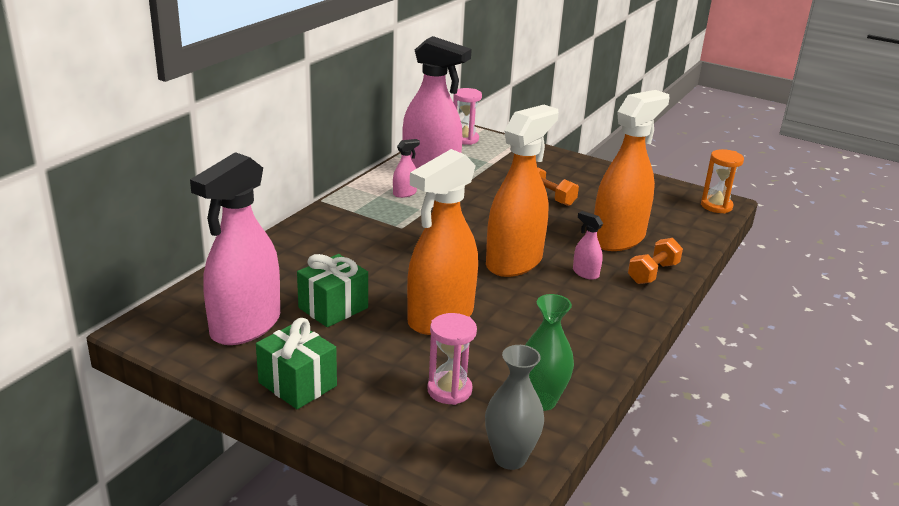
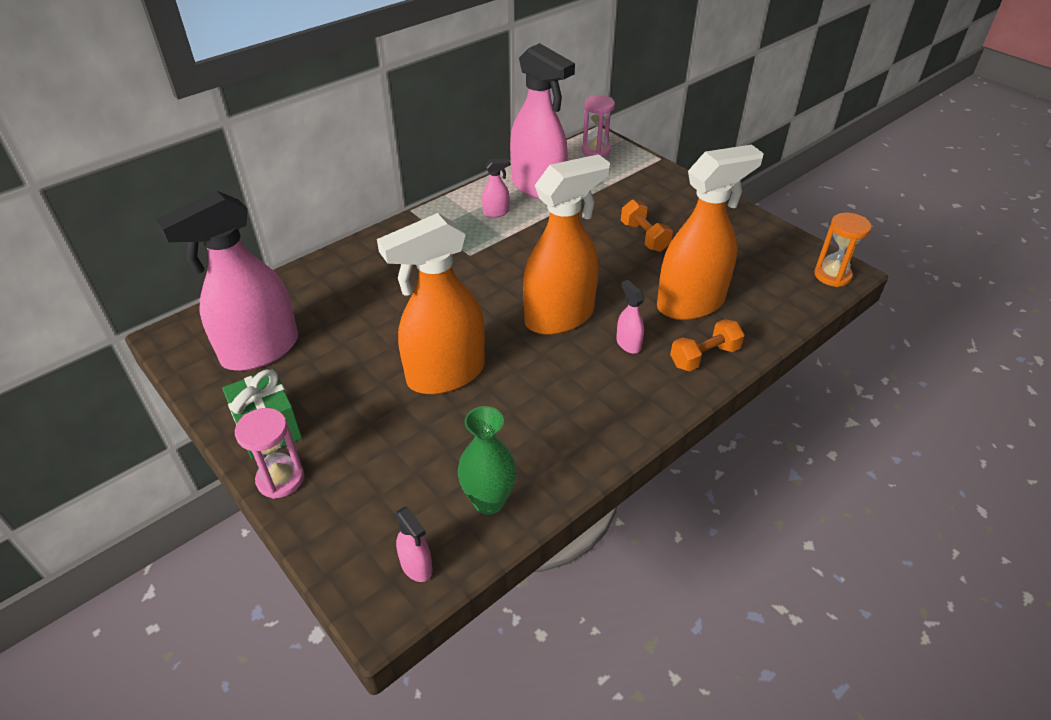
camera: 20 degrees right, 15 degrees up
(333, 308) = (350, 343): green gift -> none
(449, 390) = (404, 467): pink hourglass -> pink hourglass (280, 479)
(510, 458) = (416, 566): grey vase -> pink spray bottle

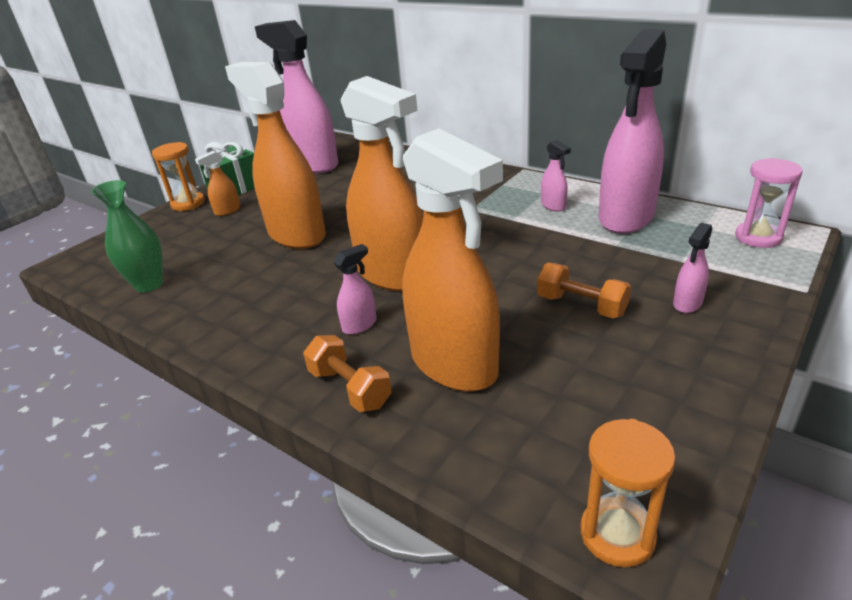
camera: 80 degrees right, 10 degrees down
(280, 479) = (188, 204): pink hourglass -> orange hourglass
(337, 435) = (227, 211): none -> orange spray bottle
(416, 566) = (95, 268): pink spray bottle -> pink spray bottle (687, 303)
(644, 237) = (581, 306): orange dumbbell -> orange dumbbell turned 75 degrees clockwise

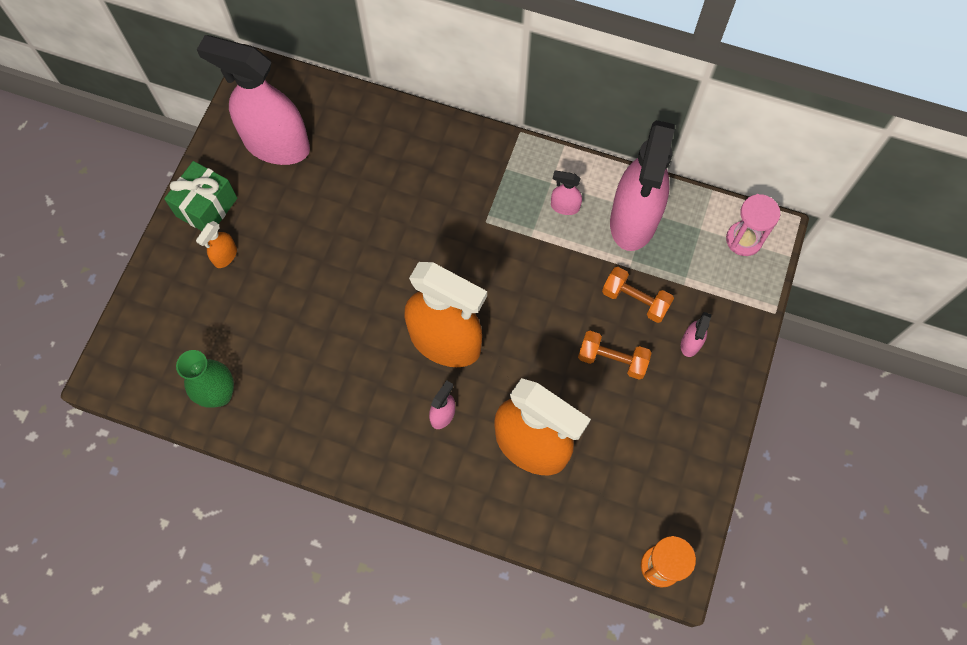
camera: 20 degrees left, 35 degrees up
(188, 204) = (169, 247): orange hourglass -> none
(296, 235) = (325, 292): orange spray bottle -> none
(350, 388) = (463, 486): orange dumbbell -> orange dumbbell (635, 300)
(553, 206) = (564, 206): pink spray bottle -> pink spray bottle turned 150 degrees clockwise

